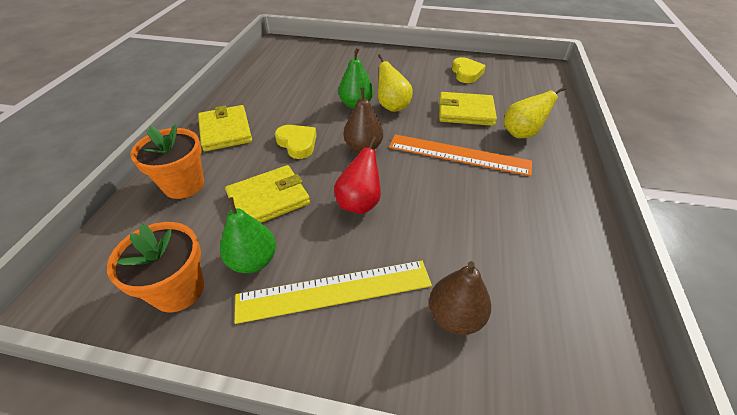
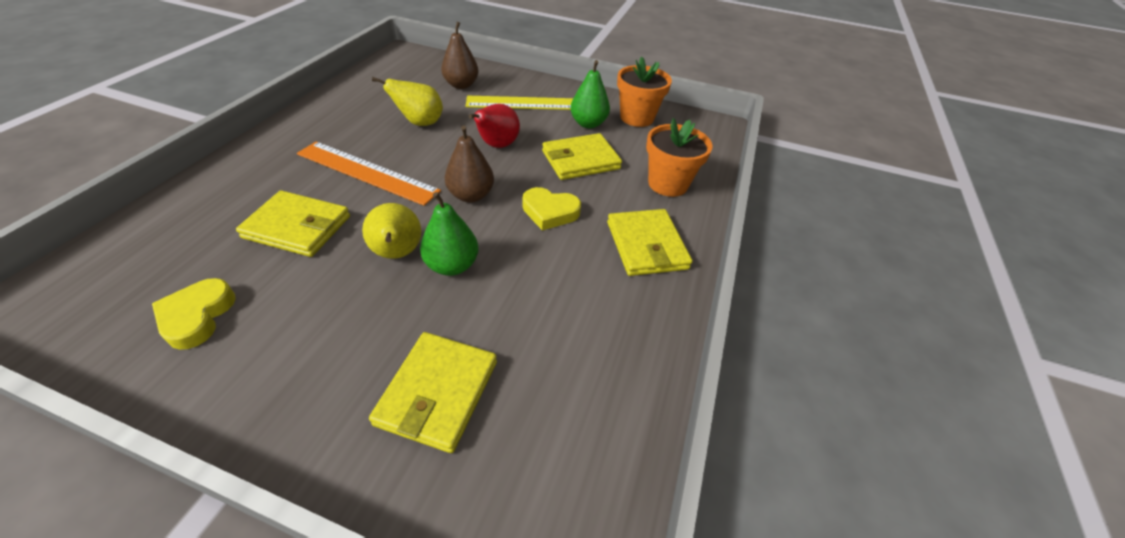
camera: 175 degrees left, 0 degrees up
(297, 144) = (550, 212): yellow heart -> yellow heart turned 45 degrees counterclockwise
(341, 65) = (438, 392): none -> yellow wallet
(521, 133) = (263, 185): yellow pear -> yellow pear (420, 123)

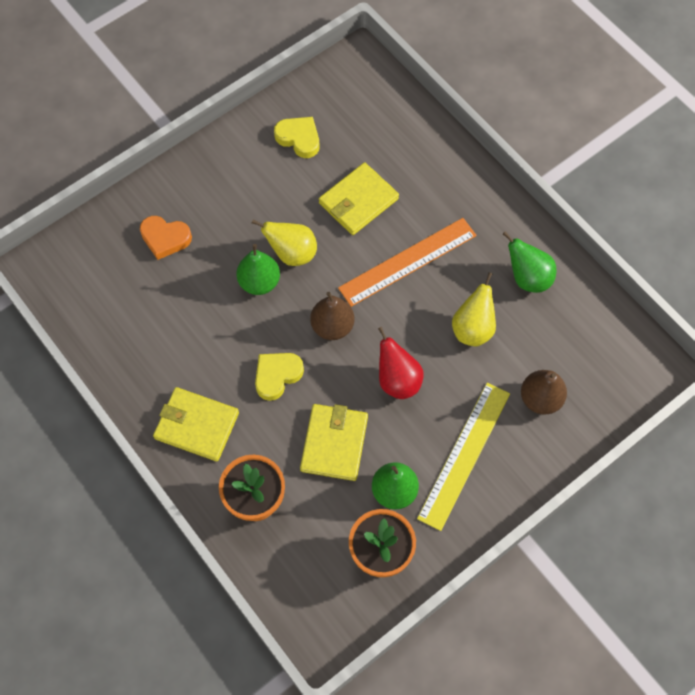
camera: 125 degrees right, 20 degrees up
(352, 109) = (528, 278): none -> green pear
(438, 392) = (165, 238): yellow wallet -> orange heart

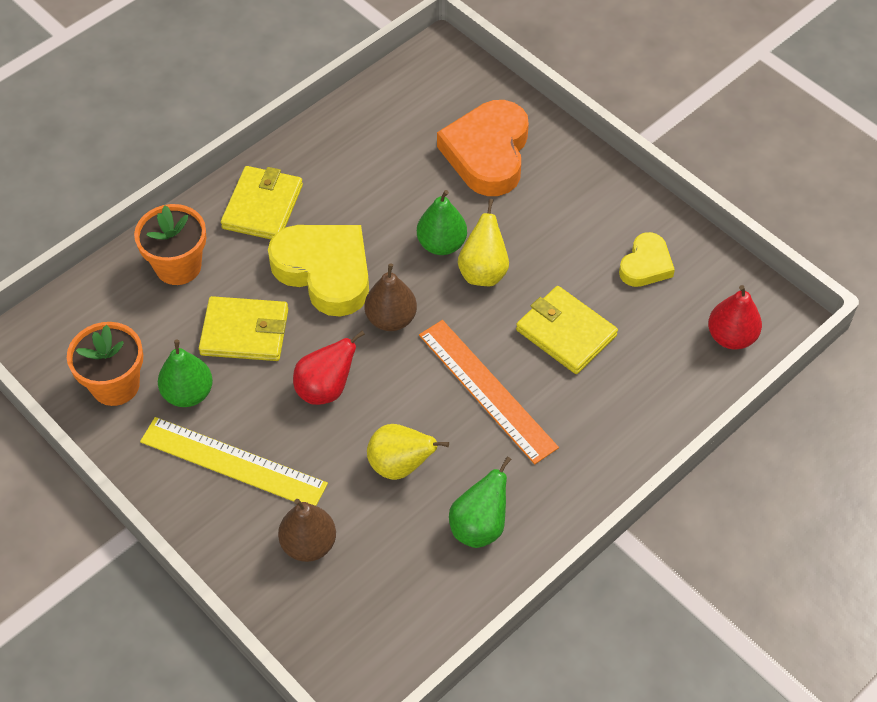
camera: 85 degrees right, 10 degrees down
(165, 238) = (487, 153): orange heart -> orange heart, size x1.82
(277, 376) = (325, 272): yellow heart -> yellow heart, size x1.82
(372, 93) = (731, 337): none -> red pear

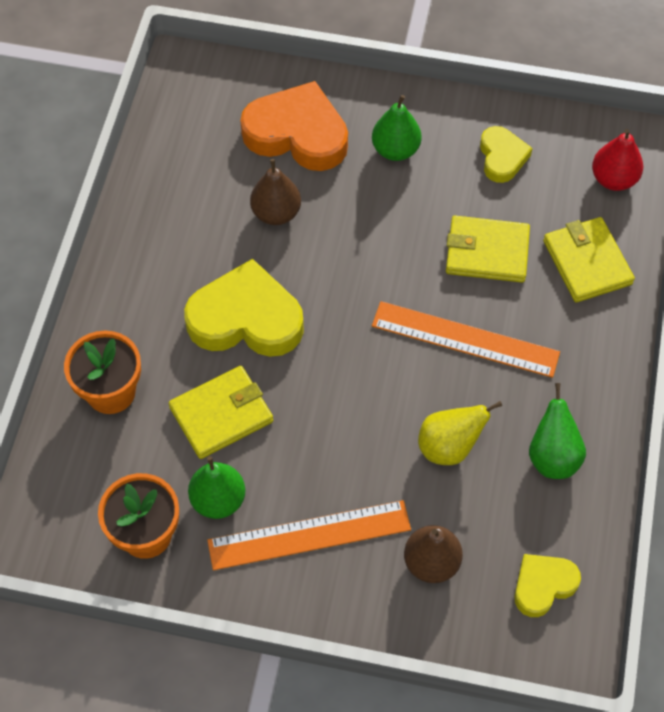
camera: 35 degrees left, 5 degrees up
(233, 462) = (309, 534): yellow ruler -> orange ruler
(262, 206) = (141, 293): yellow wallet -> yellow wallet (587, 262)
(325, 389) = (333, 421): red pear -> none
(382, 621) = (543, 585): none -> yellow heart
(391, 319) = (337, 326): brown pear -> brown pear (276, 213)
(441, 244) = (325, 236): green pear -> green pear (395, 150)
(483, 272) = (379, 240): yellow pear -> none
(487, 153) = (297, 134): orange heart -> orange heart turned 135 degrees clockwise

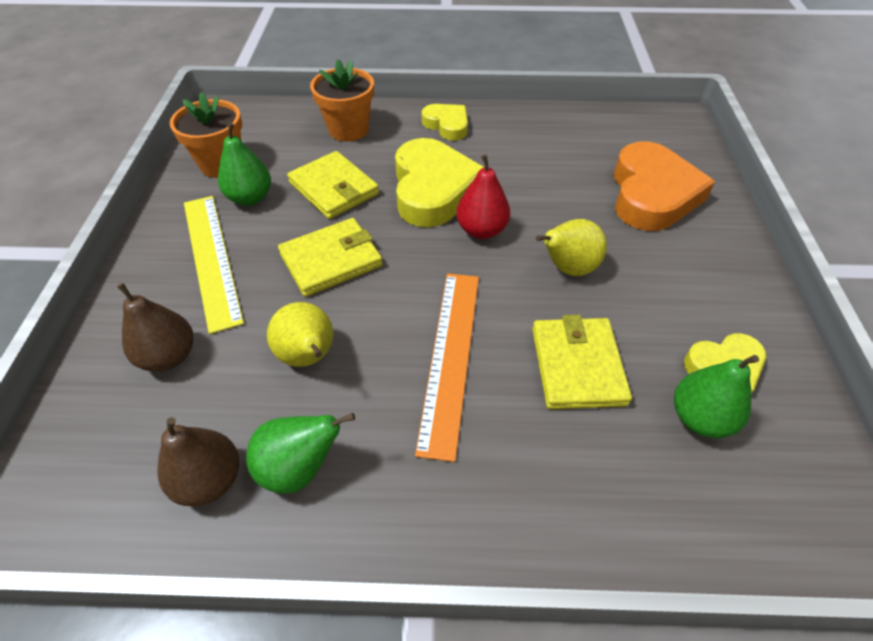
camera: 80 degrees right, 10 degrees down
(276, 213) = (554, 193): brown pear -> brown pear (210, 480)
(309, 534) = (212, 258): orange ruler -> yellow ruler
(381, 230) = (567, 268): none -> yellow pear
(395, 150) = (676, 267): green pear -> green pear (699, 418)
(543, 585) = (122, 473): yellow heart -> yellow heart (447, 125)
(587, 262) = (607, 485): yellow wallet -> yellow wallet (331, 260)
(613, 179) = (767, 511): red pear -> red pear (481, 230)

